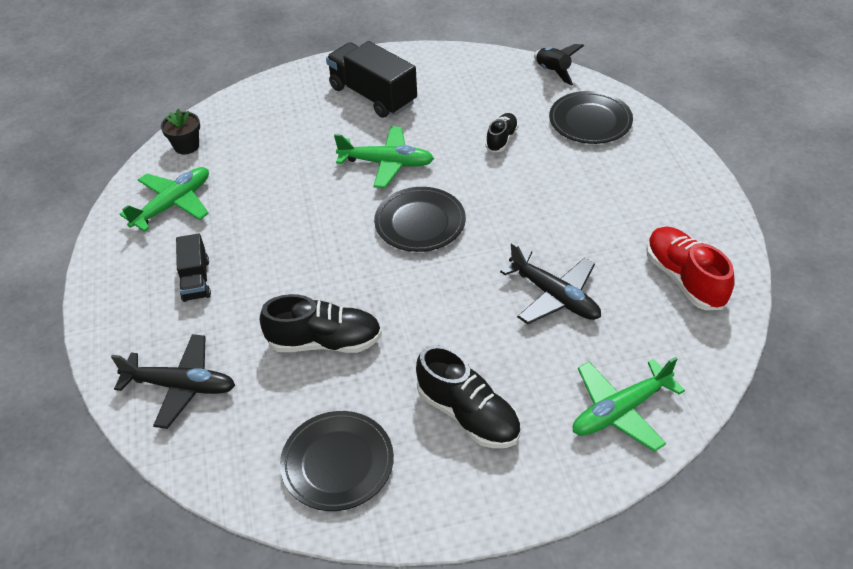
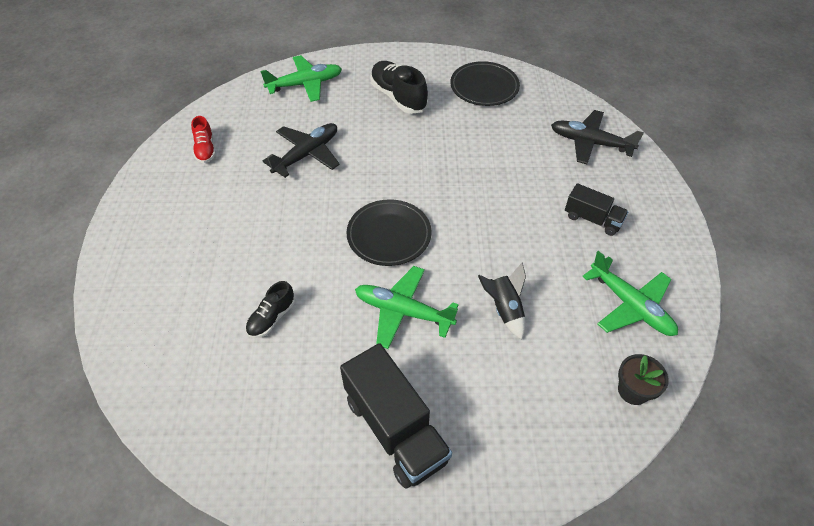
camera: 170 degrees left, 5 degrees up
(173, 204) = (630, 305): green plane -> green plane turned 90 degrees counterclockwise
(196, 280) = (592, 219): black truck -> black truck turned 120 degrees clockwise
(325, 342) = (485, 153): black shoe -> none
(553, 72) = (153, 417): black rocket -> black rocket (504, 309)
(554, 296) = (307, 154): black plane -> black plane turned 75 degrees clockwise
(590, 121) = (166, 322): black plate -> none
(684, 279) = (205, 149): red shoe -> red shoe, size x0.59

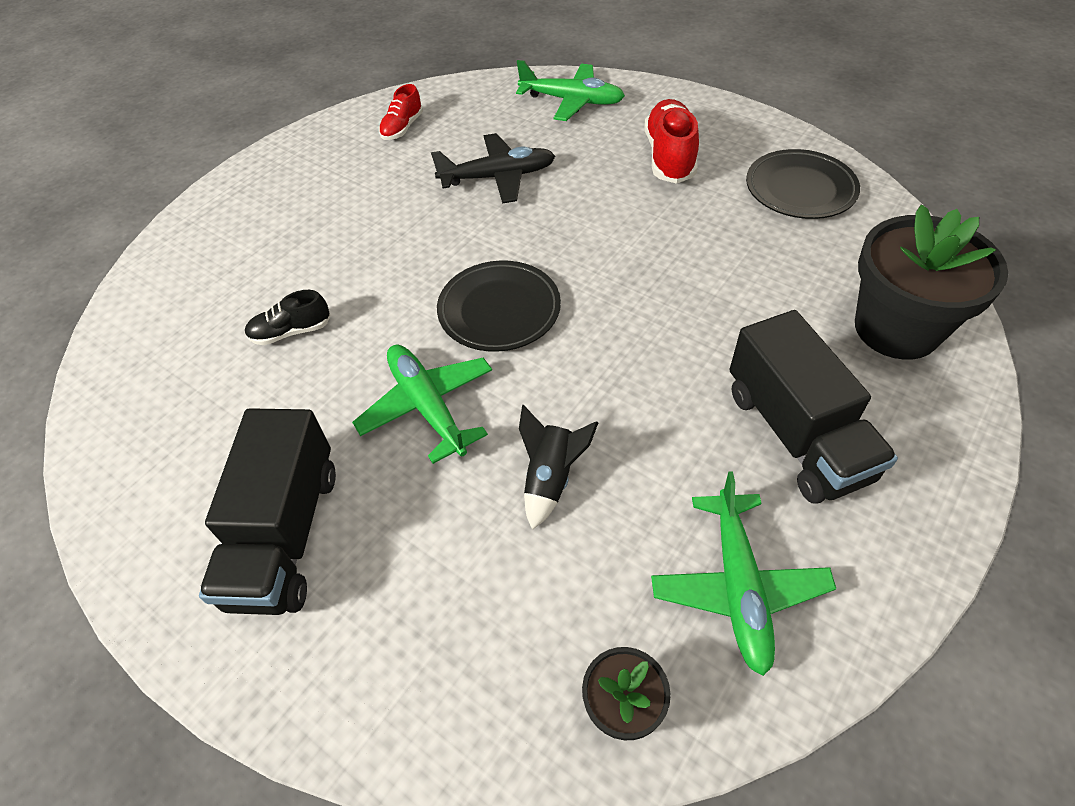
camera: 40 degrees right, 0 degrees up
(398, 97) = (669, 157): black shoe -> red shoe
(590, 143) = (896, 328): black plane -> black flower pot
(592, 219) = (796, 434): black truck -> black truck, size x1.75

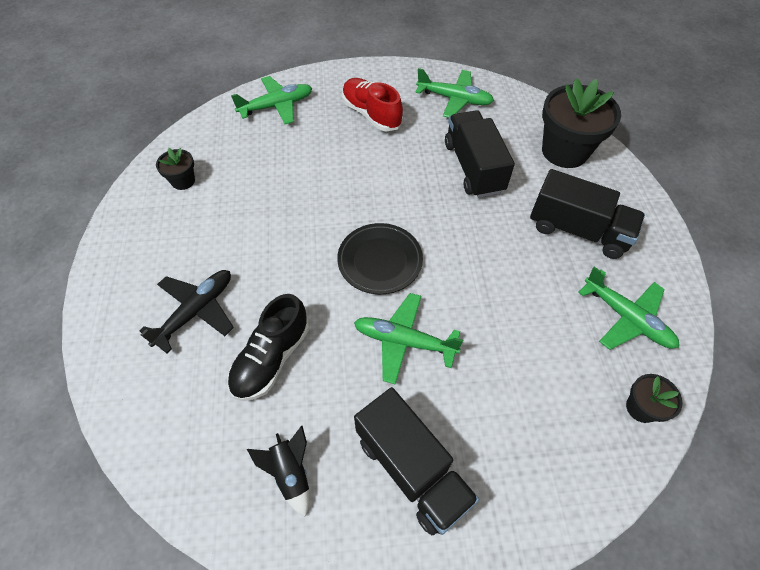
camera: 45 degrees left, 5 degrees up
(291, 332) = (271, 358): black shoe -> black shoe, size x1.70
(402, 128) = (183, 181): red shoe -> black flower pot
(498, 177) = (287, 180): black plane -> black plane (196, 311)
(550, 478) = (504, 331): black rocket -> black rocket (290, 473)
(732, 277) = (473, 167): none -> black truck
(800, 189) = (454, 99): black plate -> green plane

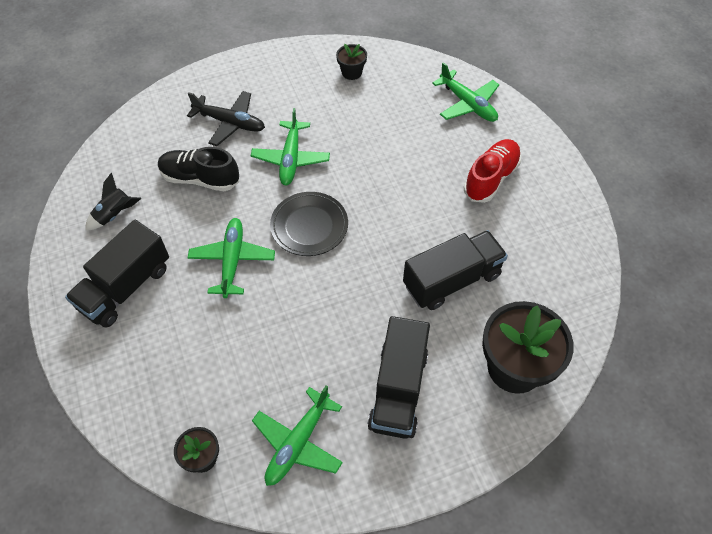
camera: 75 degrees right, 0 degrees up
(454, 99) = (550, 246): green plane -> green plane (291, 159)

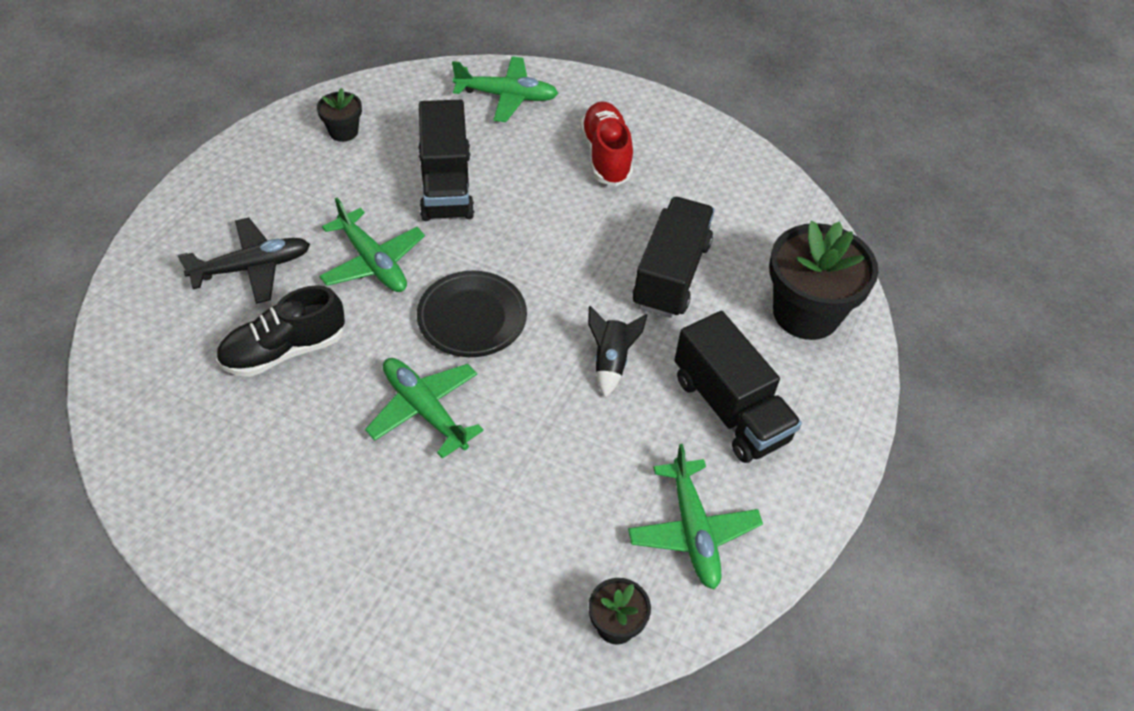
camera: 45 degrees left, 5 degrees down
(115, 215) = (216, 461): black rocket -> black rocket (610, 361)
(125, 287) = (326, 528): black truck -> black truck (446, 185)

